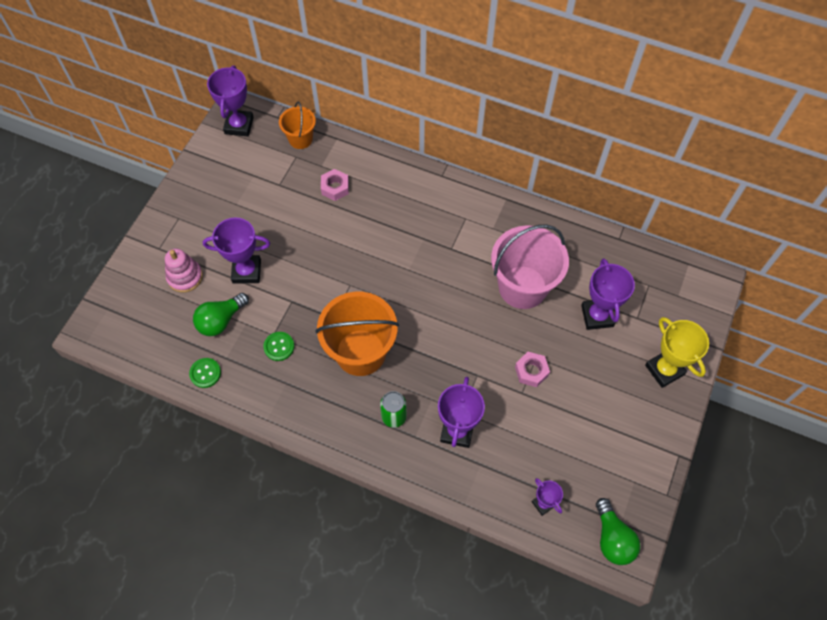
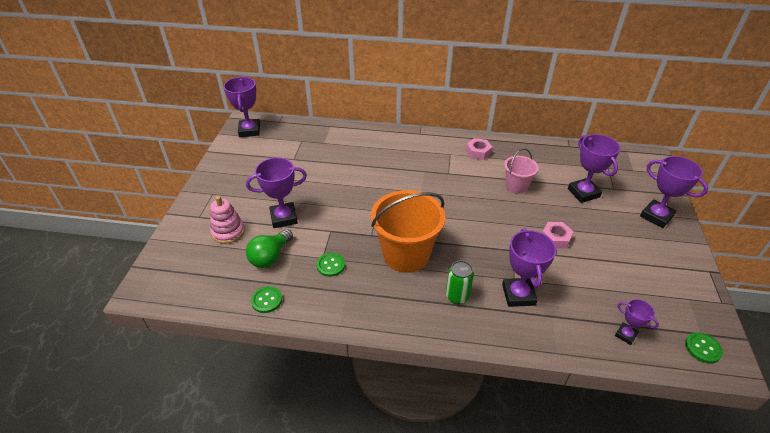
camera: 15 degrees left, 20 degrees down
(300, 139) = (302, 130): orange bucket -> none
(335, 188) = (340, 153): pink nut -> pink nut (478, 152)
(522, 287) = (516, 186): pink bucket -> pink bucket, size x0.54
(612, 538) = (702, 348): green light bulb -> green button
(664, 370) = (656, 216): yellow trophy -> purple trophy

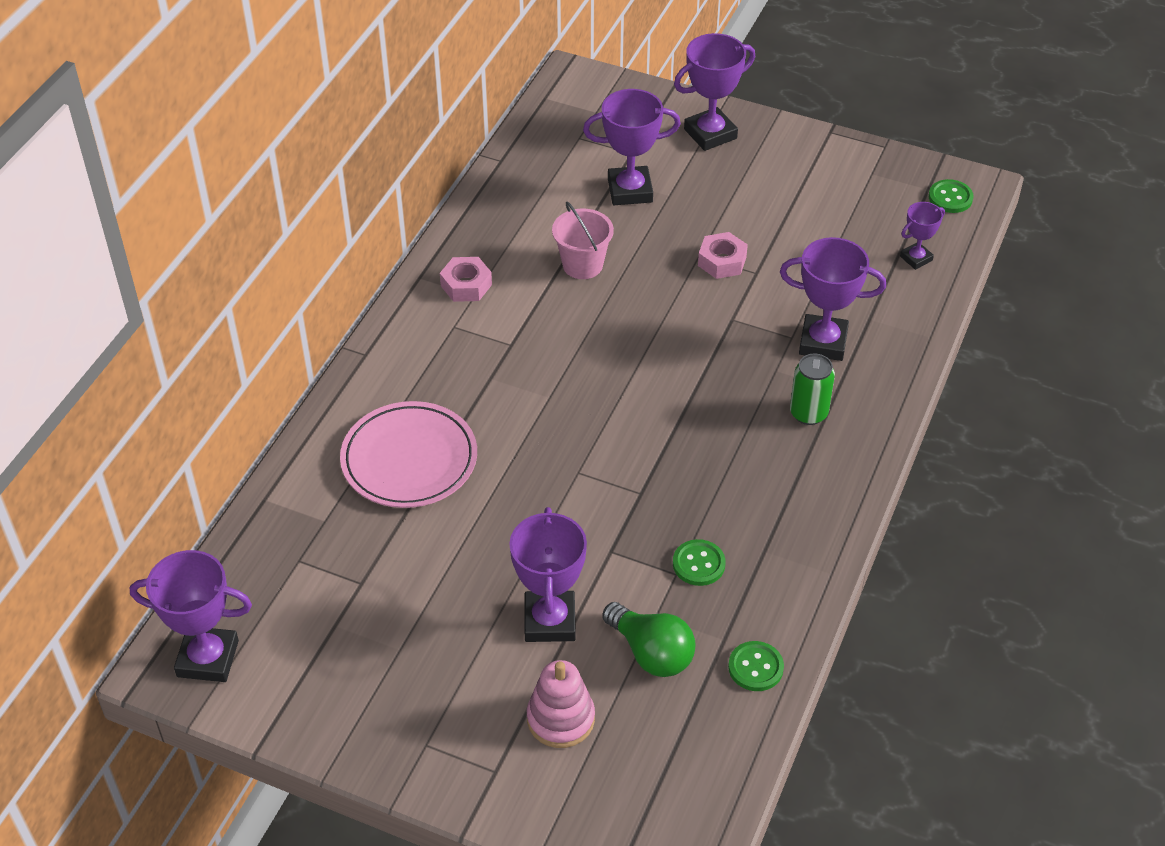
camera: 75 degrees left, 5 degrees up
(365, 157) = (409, 459): none -> pink plate
(406, 254) = (703, 455): orange bucket -> none

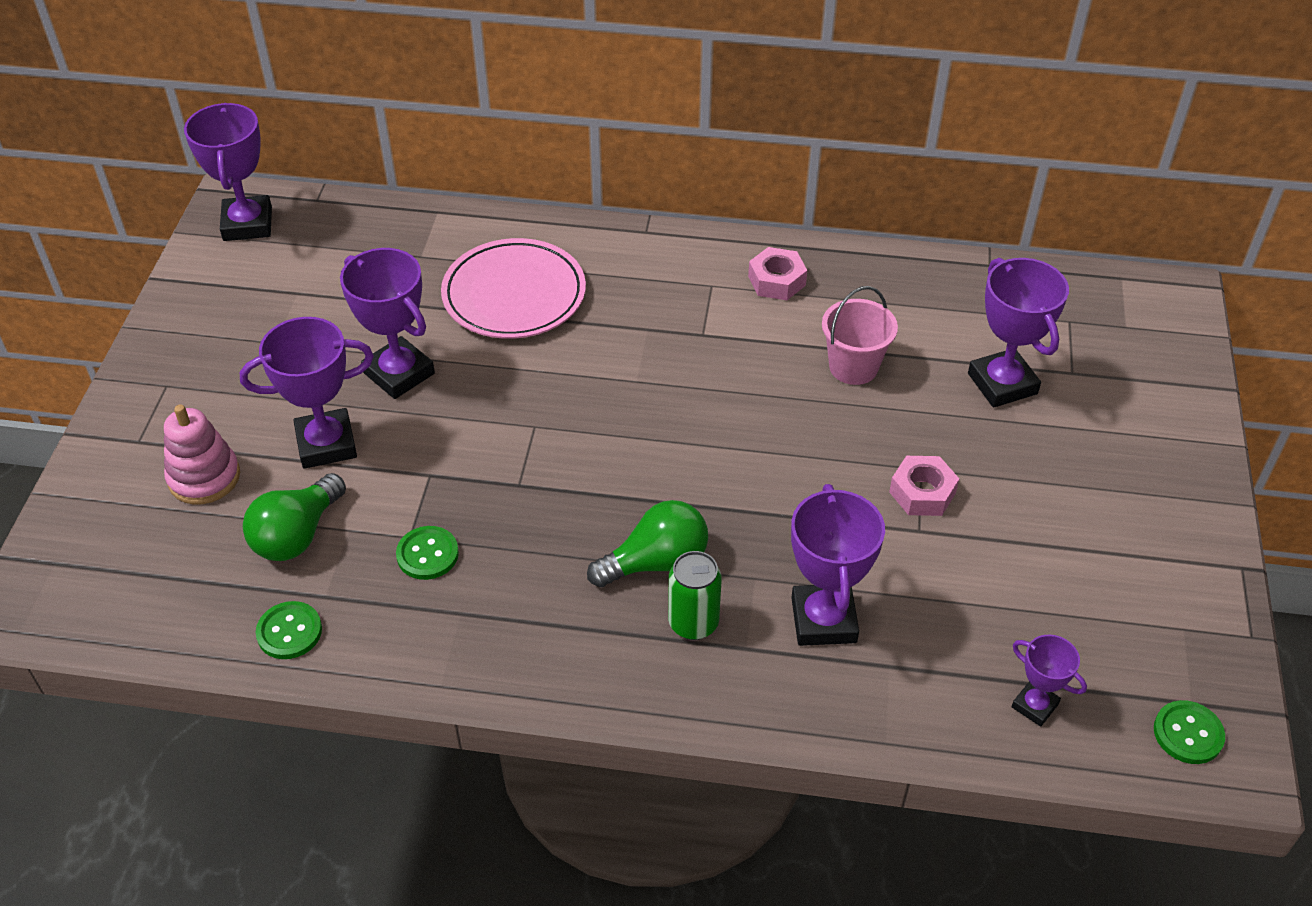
camera: 75 degrees right, 0 degrees up
(710, 134) = (1154, 440): purple trophy -> purple trophy (399, 373)
(746, 423) = (656, 562): none -> green light bulb

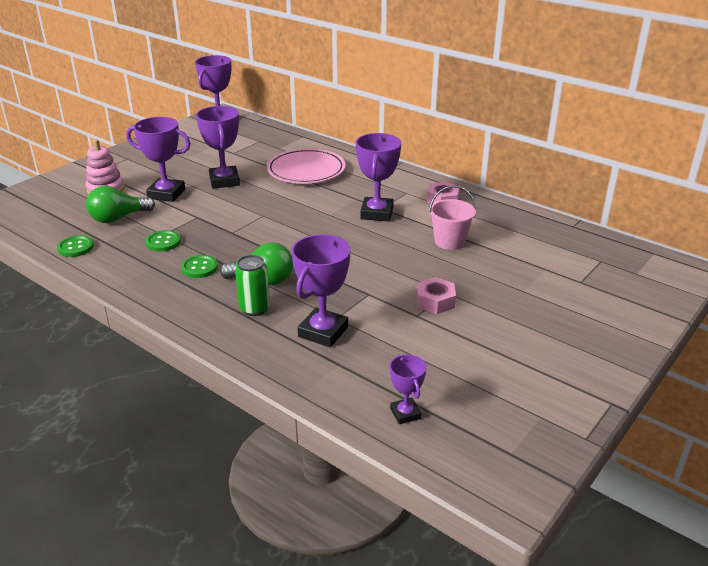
camera: 30 degrees right, 15 degrees down
(1002, 383) = (531, 273): purple trophy -> purple trophy (377, 213)
(1188, 733) = (492, 467): green button -> green button (199, 268)

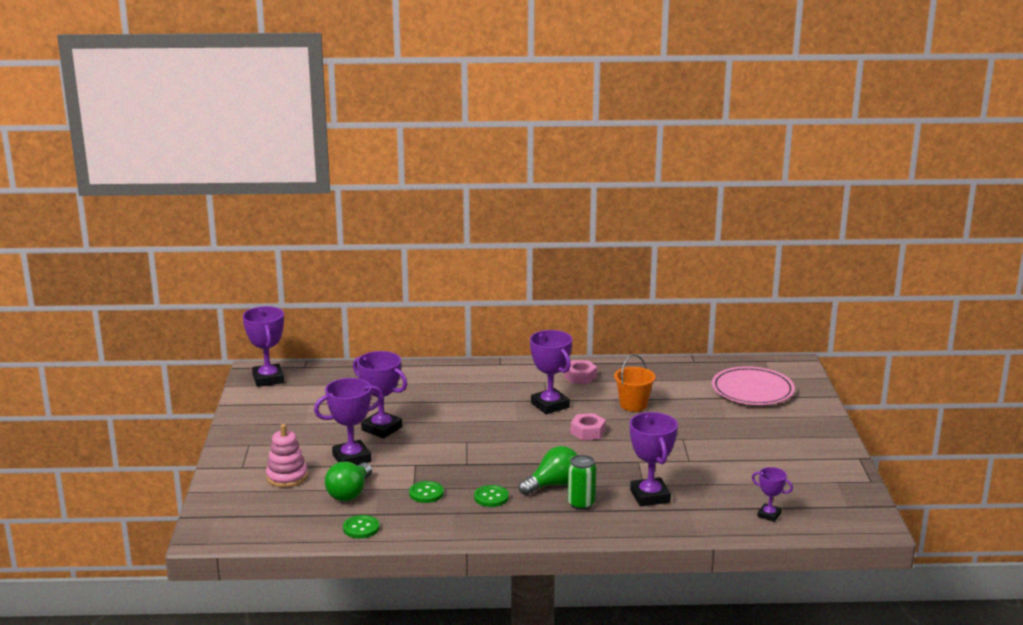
camera: 40 degrees left, 10 degrees down
(306, 170) = (435, 394): pink plate -> pink plate (752, 390)
(435, 301) = (686, 447): pink nut -> pink nut (588, 432)
(449, 242) = (633, 405): pink bucket -> orange bucket

